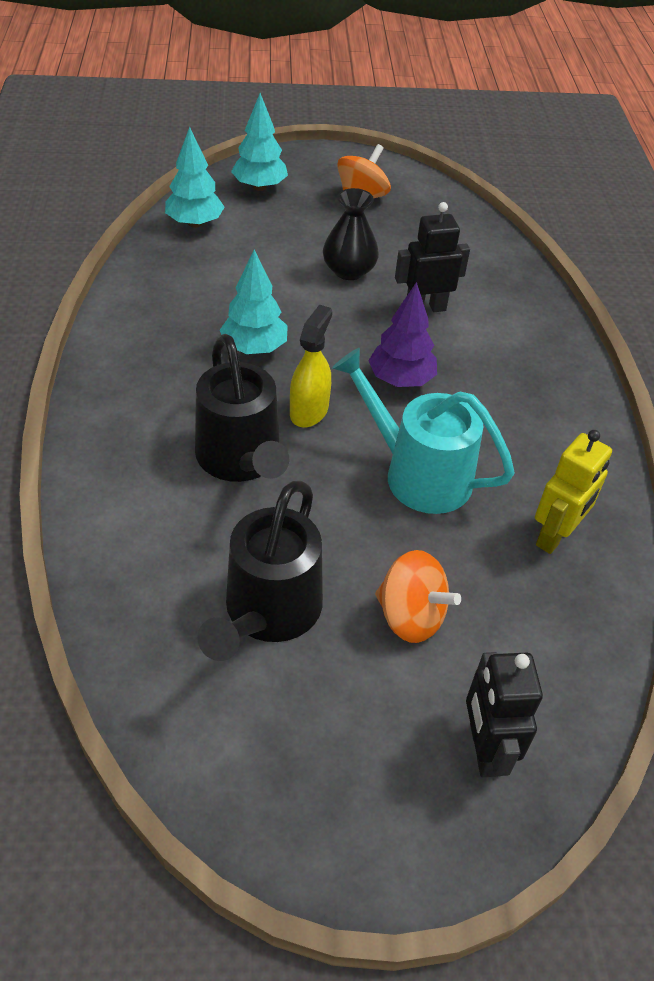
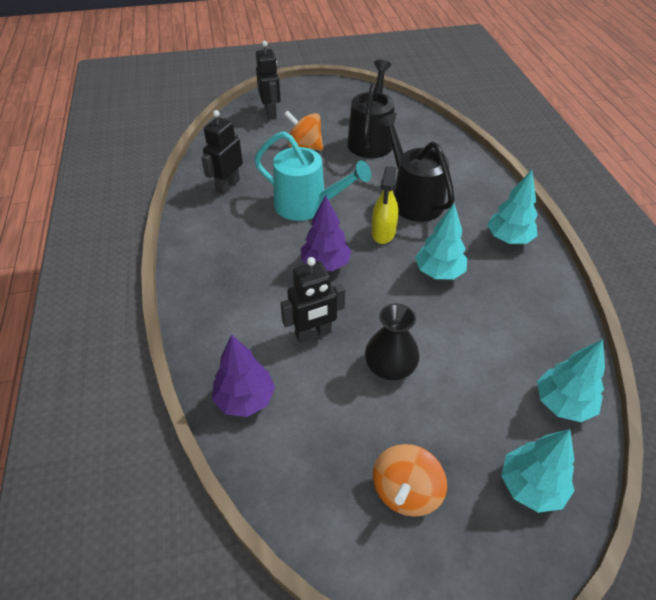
camera: 175 degrees right, 0 degrees up
(133, 375) = (509, 239): none -> turquoise tree
(497, 268) = (245, 399): none -> purple tree
(555, 536) = (227, 186): yellow robot -> black robot

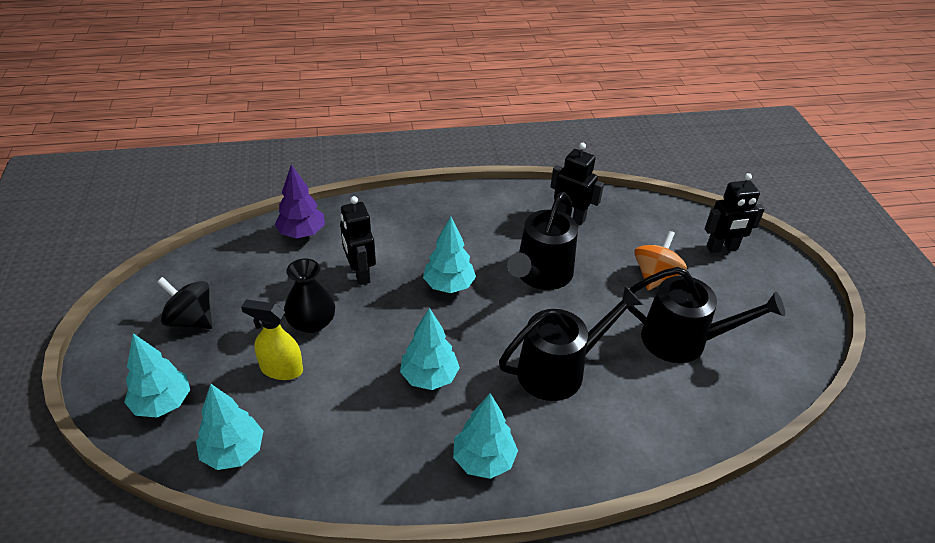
camera: 90 degrees right, 5 degrees down
(307, 206) = (541, 275): turquoise watering can -> black watering can
(325, 264) = (449, 285): purple tree -> turquoise tree
(383, 233) = (496, 335): yellow spray bottle -> yellow spray bottle (281, 369)
(406, 491) = (191, 320): orange spinning top -> black spinning top

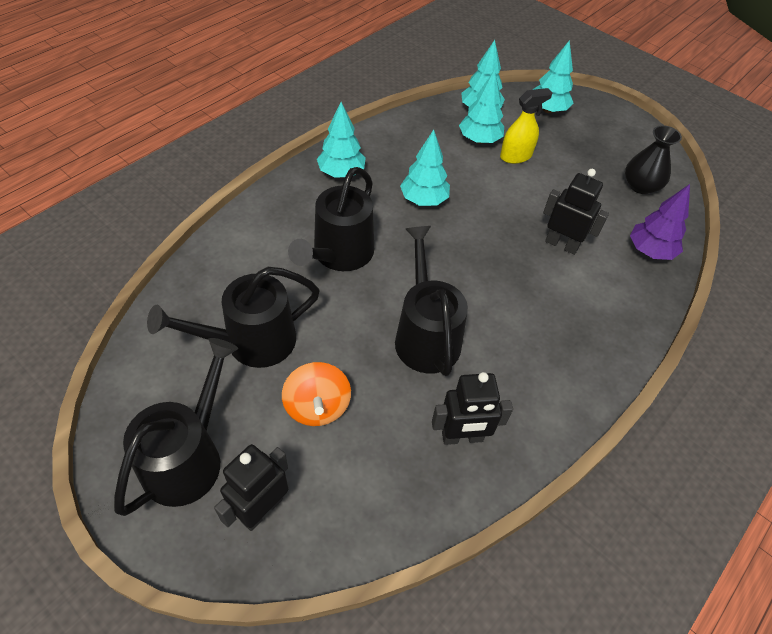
camera: 140 degrees right, 10 degrees up
(191, 320) = (608, 152): black spinning top -> none
(312, 322) = (540, 191): black vase -> black vase (641, 186)
(449, 285) = (487, 275): turquoise tree -> turquoise tree (479, 140)
(762, 294) = (188, 457): none -> black watering can

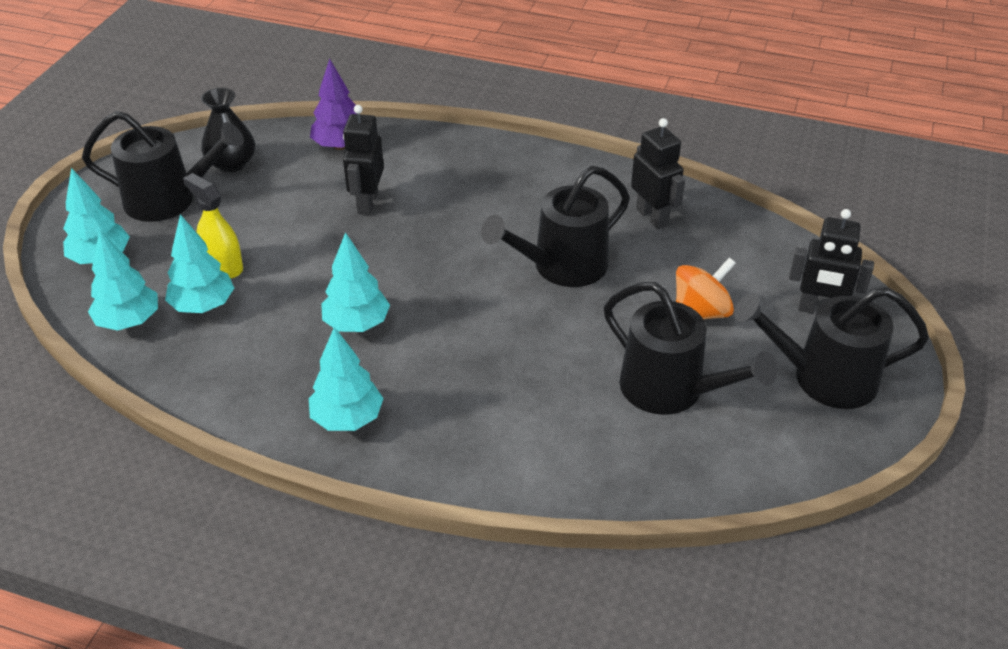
camera: 110 degrees left, 10 degrees down
(339, 254) = (497, 367): black watering can -> black watering can (169, 200)

